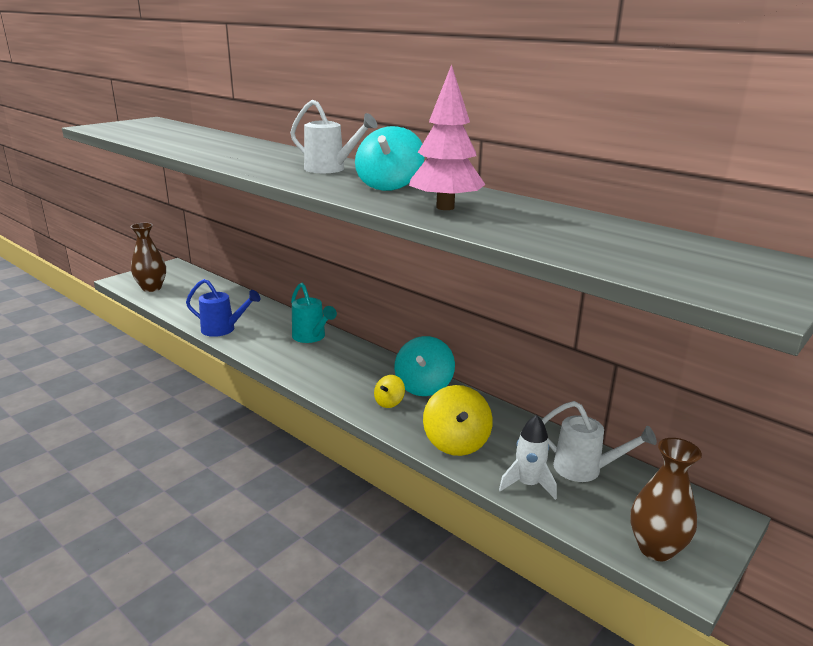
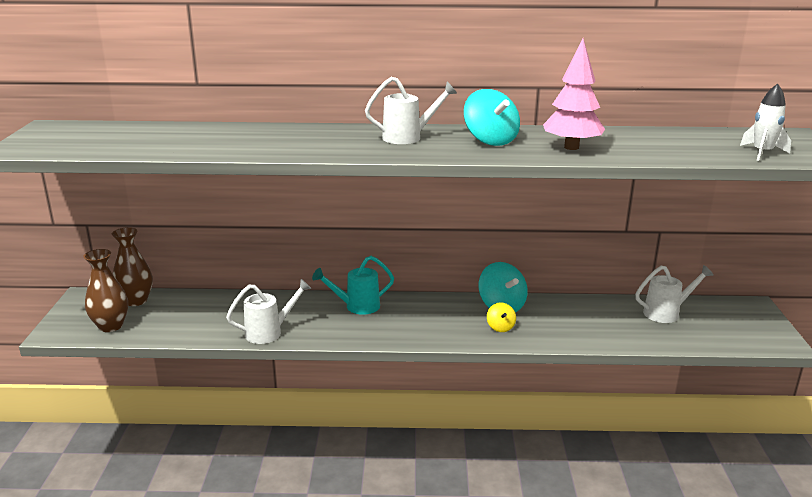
camera: 40 degrees left, 0 degrees up
(223, 329) = (269, 332): blue watering can -> white watering can
(311, 337) = (357, 306): turquoise watering can -> turquoise watering can turned 150 degrees clockwise
(456, 442) = (582, 332): yellow spinning top -> none
(528, 484) = (656, 336): white rocket -> white rocket (762, 153)
(655, 548) = (754, 336): brown vase -> brown vase (136, 301)

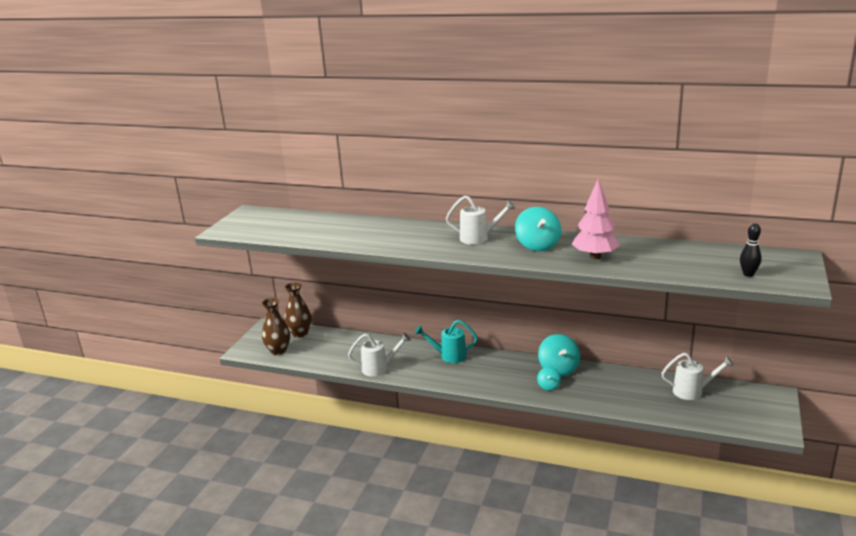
camera: 20 degrees right, 0 degrees up
(500, 327) = (548, 386): yellow spinning top -> turquoise spinning top
(762, 153) = (748, 274): white rocket -> black bowling pin

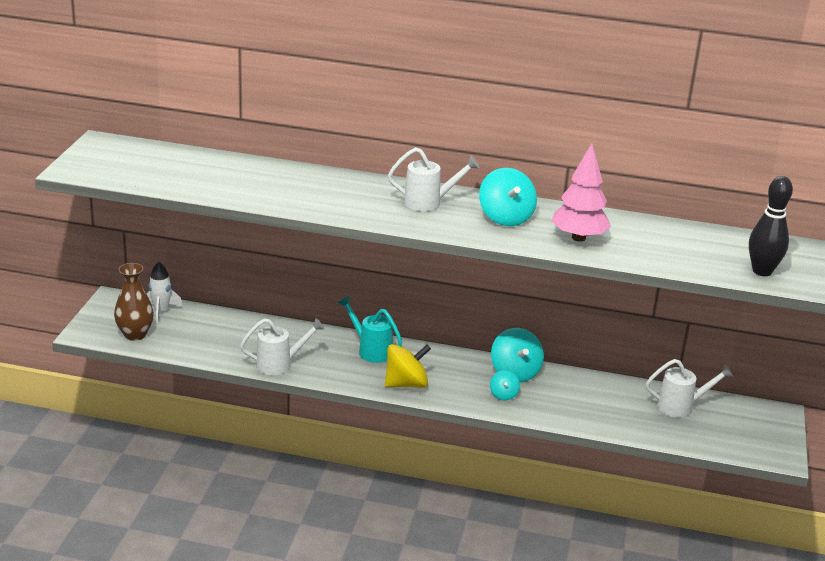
camera: 10 degrees left, 5 degrees up
(300, 333) = (161, 311): brown vase -> white rocket
(449, 356) = (371, 350): turquoise watering can -> turquoise watering can turned 45 degrees clockwise
(473, 380) = (406, 384): none -> yellow spinning top
(748, 274) = (762, 271): black bowling pin -> black bowling pin, size x1.58

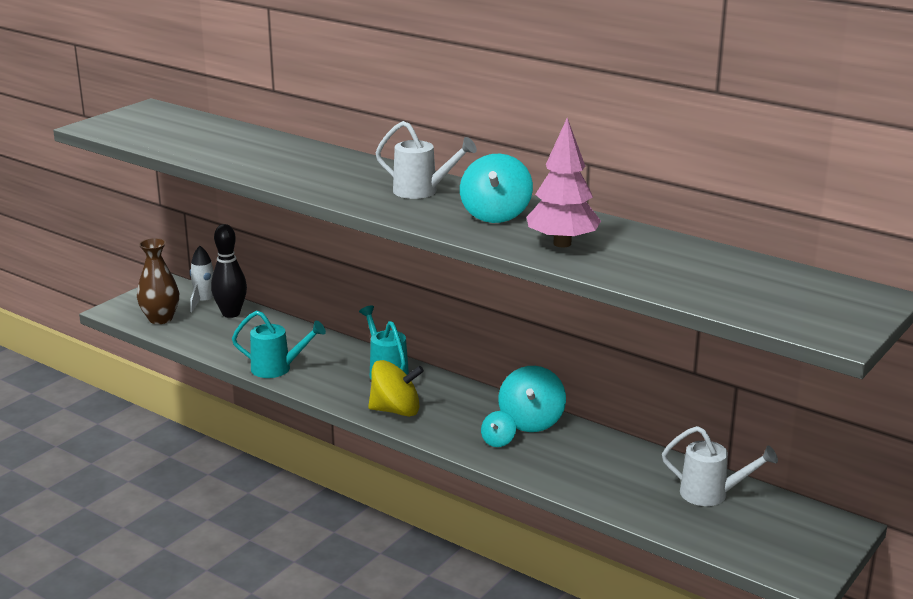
camera: 25 degrees right, 5 degrees down
(279, 364) = (277, 369): white watering can -> turquoise watering can
(762, 271) = (768, 307): black bowling pin -> black bowling pin (231, 314)

